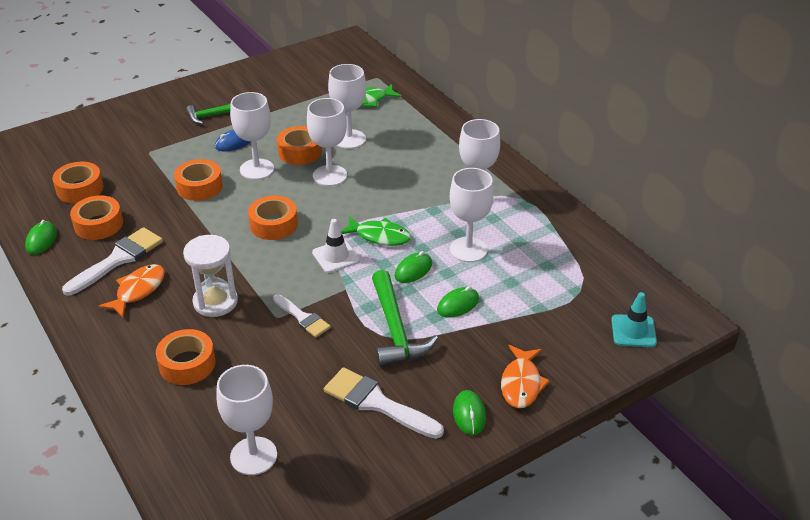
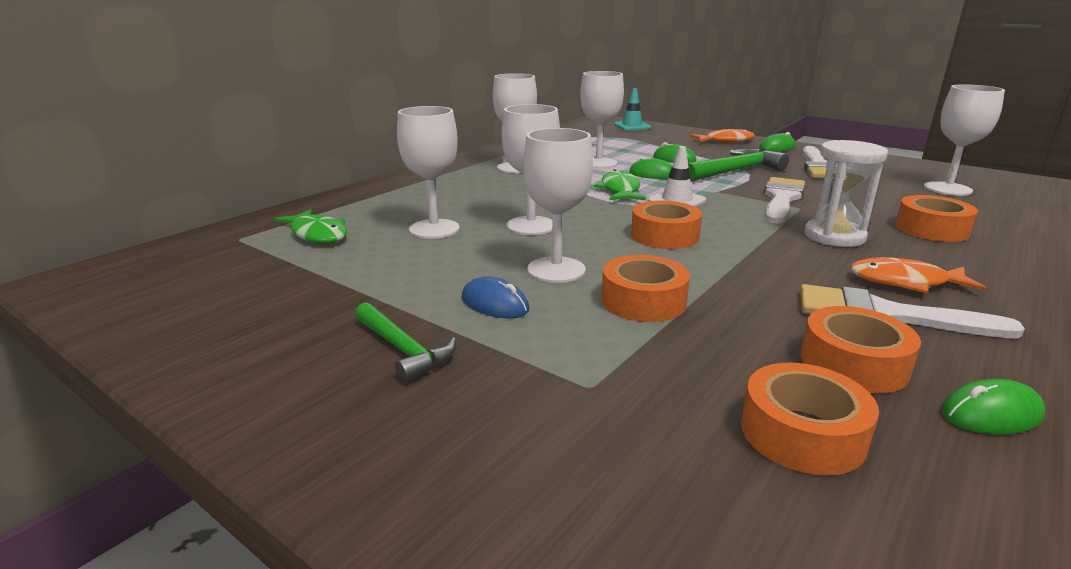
camera: 110 degrees left, 15 degrees down
(300, 152) = (487, 251): orange tape -> none
(303, 318) = (781, 199): white brush -> white brush, size x1.60

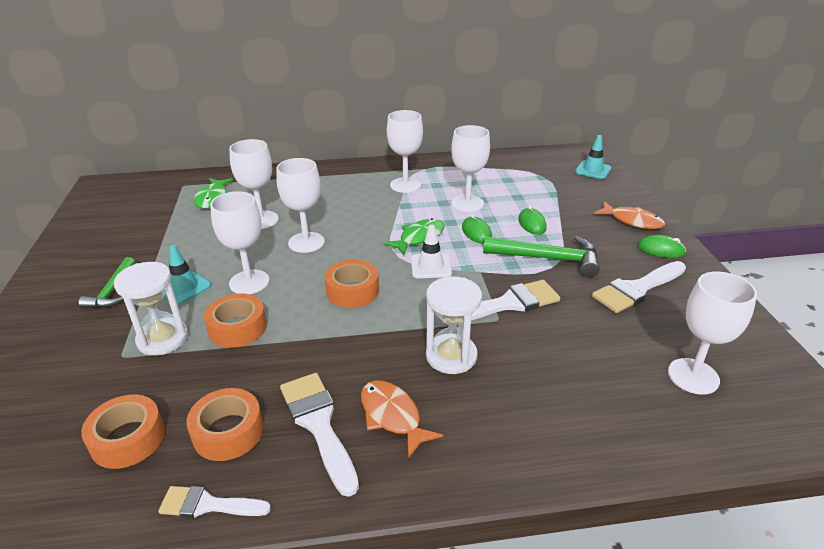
camera: 45 degrees right, 10 degrees up
(495, 304) = (184, 287): blue mouse -> turquoise traffic cone
(594, 348) = (163, 339): none -> white hourglass
(931, 229) = (543, 398): orange tape -> none
(991, 414) = (208, 505): green mouse -> white brush

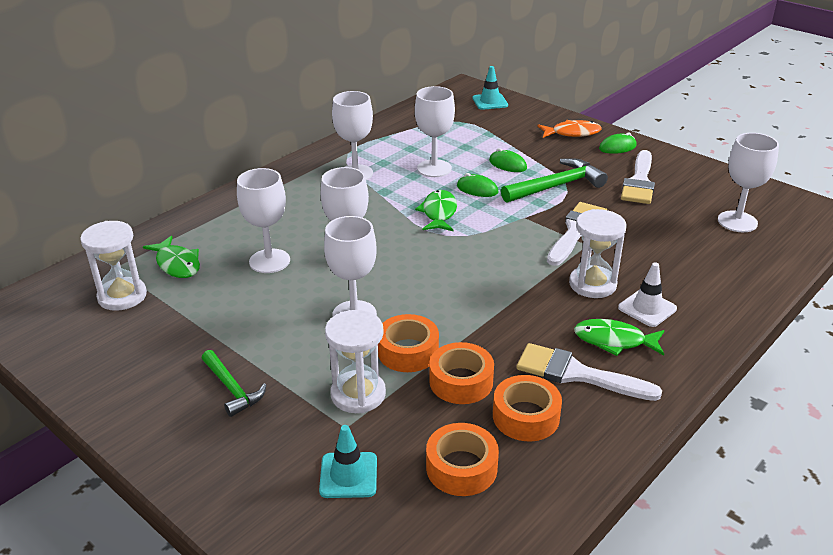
camera: 40 degrees left, 0 degrees up
(158, 204) = (122, 296): none -> white hourglass
(184, 287) = (301, 349): turquoise traffic cone -> turquoise traffic cone (348, 475)
(208, 505) = (587, 461): white brush -> none
(352, 291) = (453, 278): orange tape -> orange tape (461, 381)
(392, 416) = (614, 341): orange fish -> green fish
(430, 266) = (482, 230): white traffic cone -> white traffic cone (647, 308)

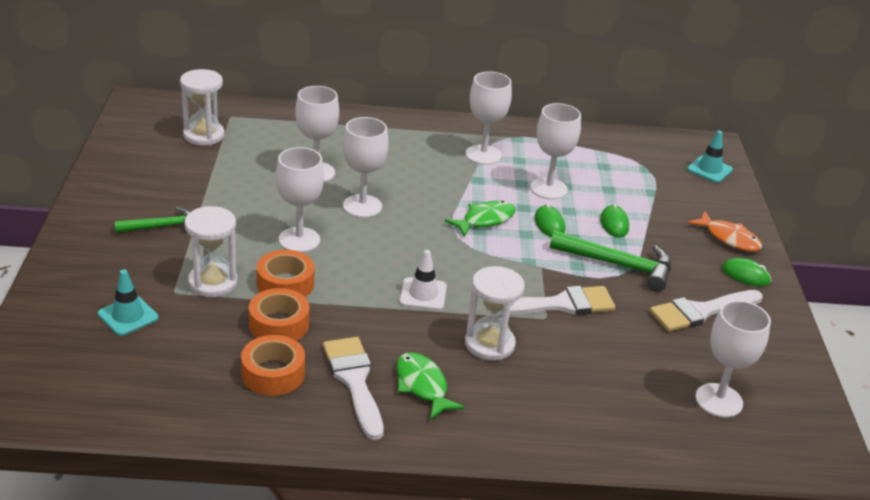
camera: 45 degrees right, 0 degrees up
(177, 264) = (263, 137): green fish -> none
(232, 389) = (161, 226): green hammer -> green hammer turned 120 degrees counterclockwise
(461, 468) = (185, 364): orange tape -> none
(647, 308) = (493, 389): white traffic cone -> white traffic cone (423, 294)

